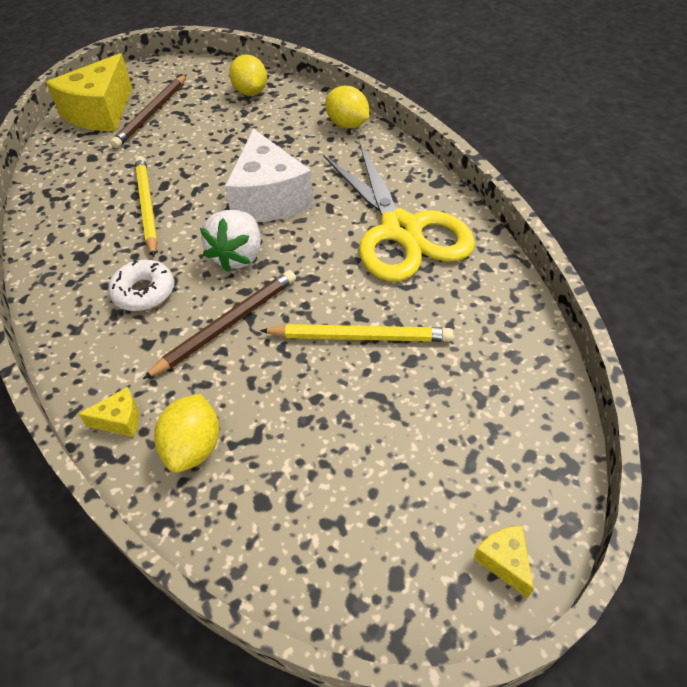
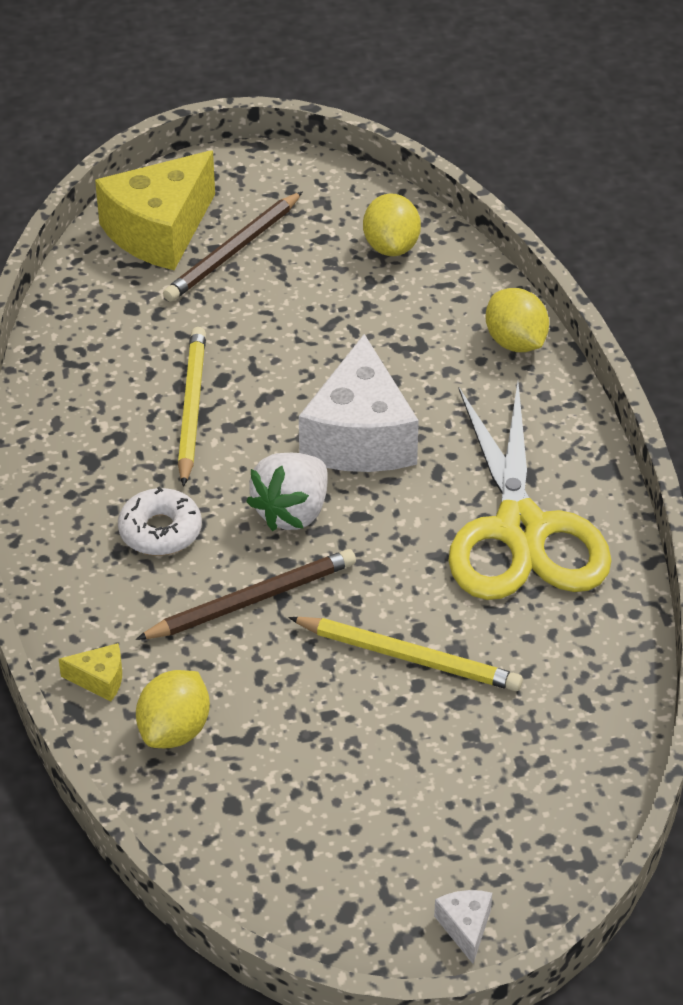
camera: 15 degrees right, 5 degrees down
(504, 561) = (465, 927): yellow cheese -> white cheese

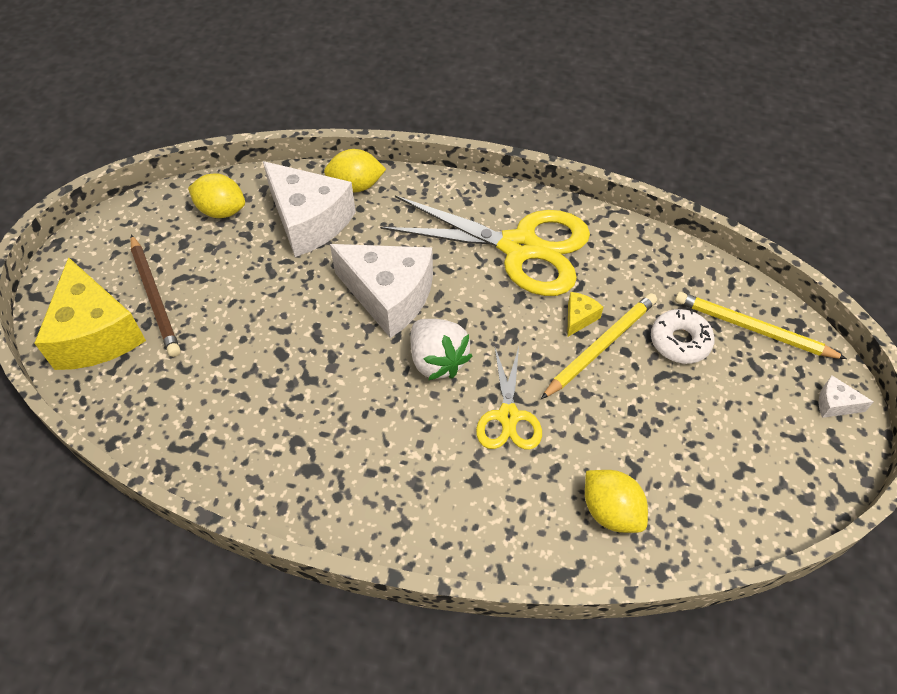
camera: 65 degrees left, 10 degrees up
(99, 679) = (540, 545): yellow cheese -> yellow cheese (579, 318)
(160, 531) = (411, 449): white donut -> white donut (680, 341)
(192, 408) = (298, 383): yellow pencil -> yellow pencil (753, 329)
(251, 600) = (508, 416): brown pencil -> yellow scissors
(427, 325) = (309, 221): none -> white cheese

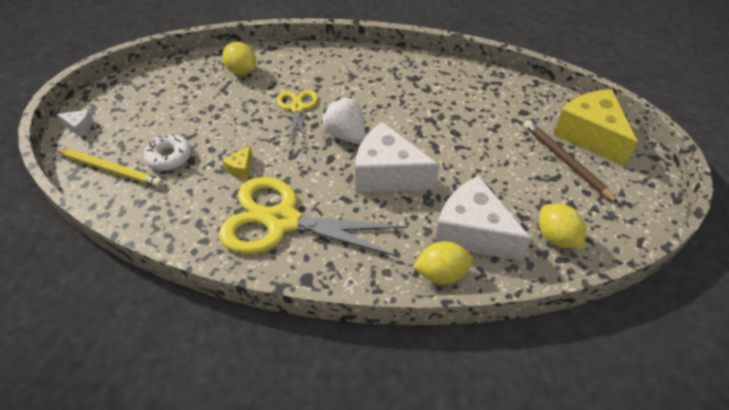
camera: 175 degrees right, 5 degrees down
(221, 211) = (556, 237): yellow lemon -> yellow lemon turned 45 degrees clockwise
(600, 347) = (229, 150): yellow pencil -> none

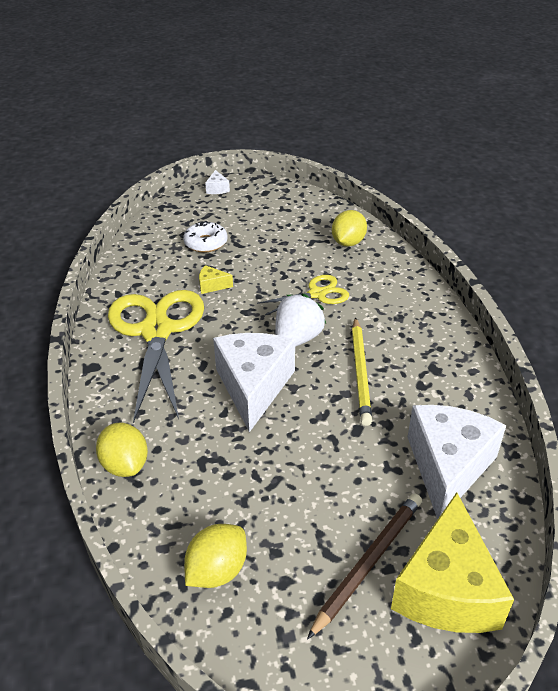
camera: 70 degrees right, 10 degrees down
(110, 169) = (177, 220): yellow pencil -> yellow pencil (360, 372)
(473, 232) = (194, 481): white cheese -> white cheese (448, 467)
(590, 135) = (446, 589): yellow cheese -> yellow cheese turned 150 degrees clockwise

